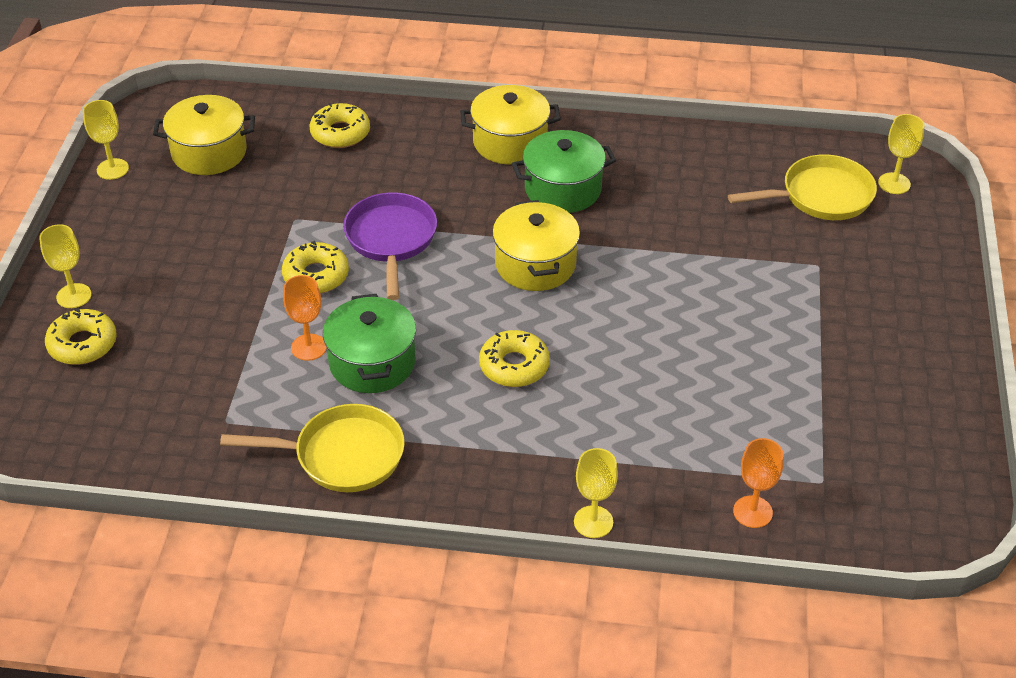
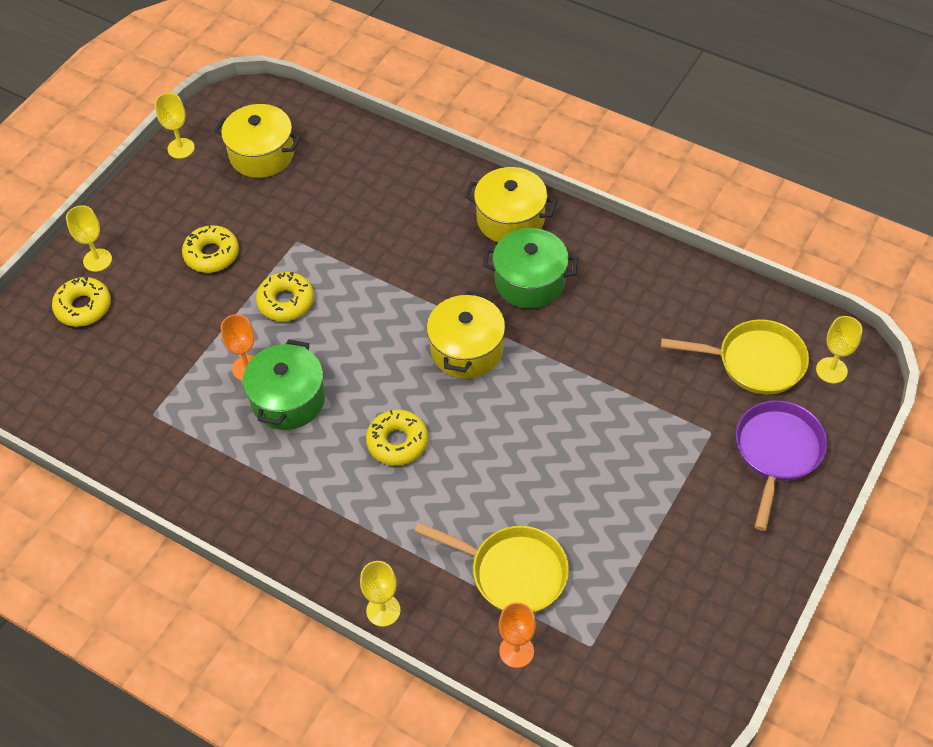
camera: 25 degrees right, 10 degrees up
(340, 133) = (374, 167): yellow donut -> yellow donut (212, 254)
(342, 455) = (223, 477): yellow pan -> yellow pan (513, 572)
(391, 240) = (362, 287): purple pan -> purple pan (777, 452)

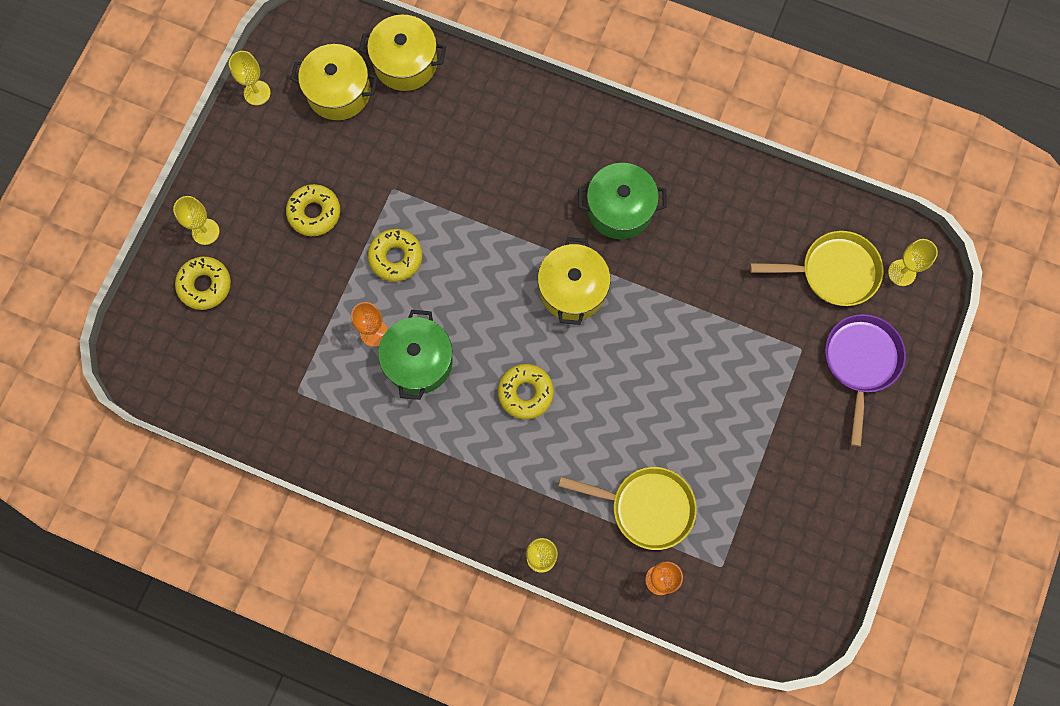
camera: 10 degrees left, 20 degrees up
(510, 219) = (591, 141): yellow pot -> yellow pot (405, 63)

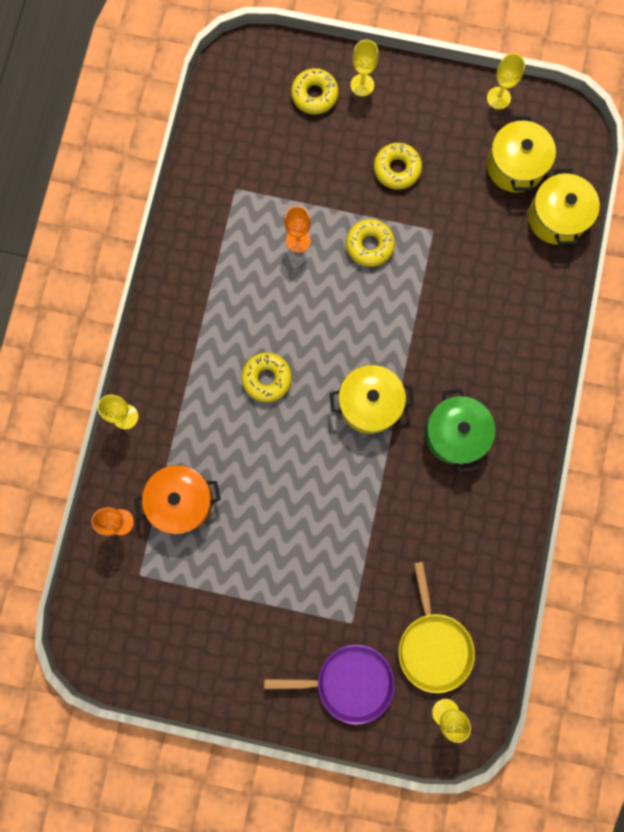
camera: 80 degrees right, 5 degrees up
(418, 361) = (279, 282): green pot -> none
(646, 507) = (182, 500): yellow pan -> orange pot

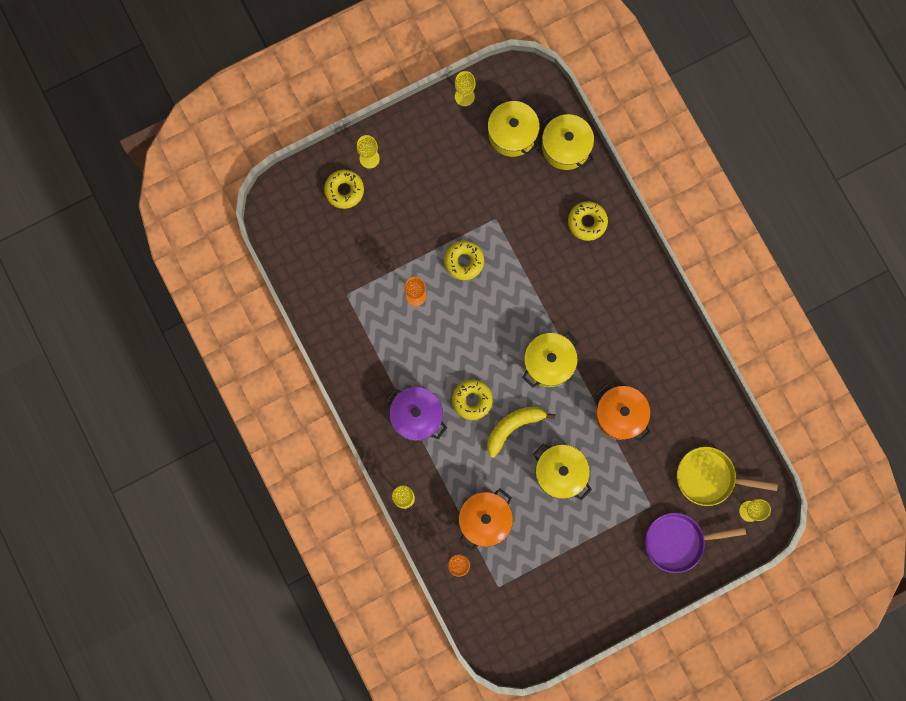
camera: 40 degrees left, 0 degrees up
(203, 350) = (416, 416): none -> purple pot
(283, 436) = (513, 427): none -> yellow banana
(291, 517) = (560, 473): none -> yellow pot
(348, 681) = (678, 542): purple pan -> purple pan turned 150 degrees counterclockwise
(396, 510) = (620, 415): none -> orange pot
(397, 169) = (439, 197): yellow donut -> yellow donut (587, 222)
(433, 644) = (709, 477): yellow pan -> yellow pan turned 150 degrees clockwise
(455, 434) = (616, 338): green pot -> none

